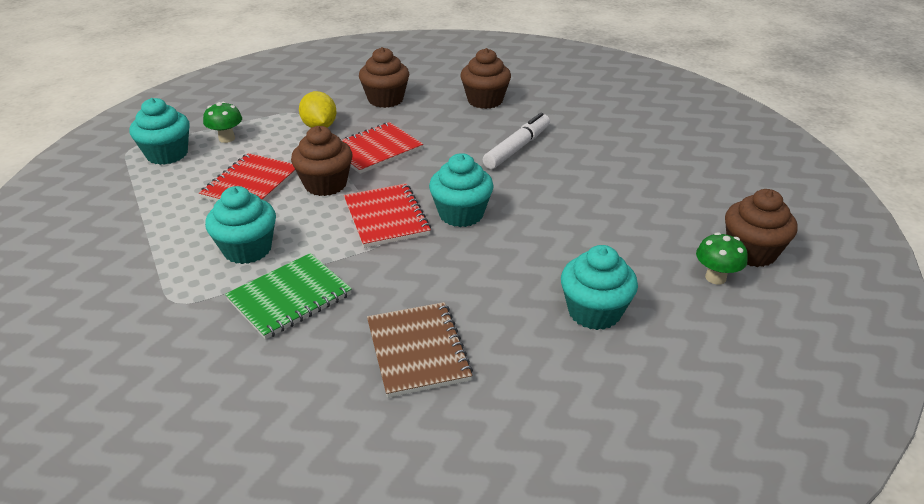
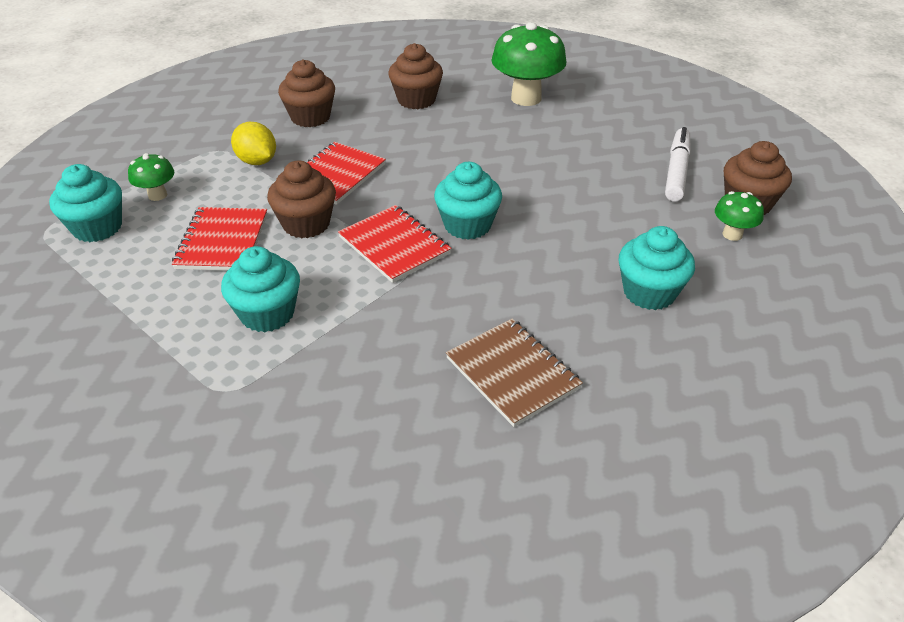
camera: 20 degrees left, 5 degrees up
(290, 297) = (349, 354): green notebook -> none
(517, 148) = (480, 145): white marker -> white marker (676, 171)
(586, 115) = (526, 98): none -> green mushroom

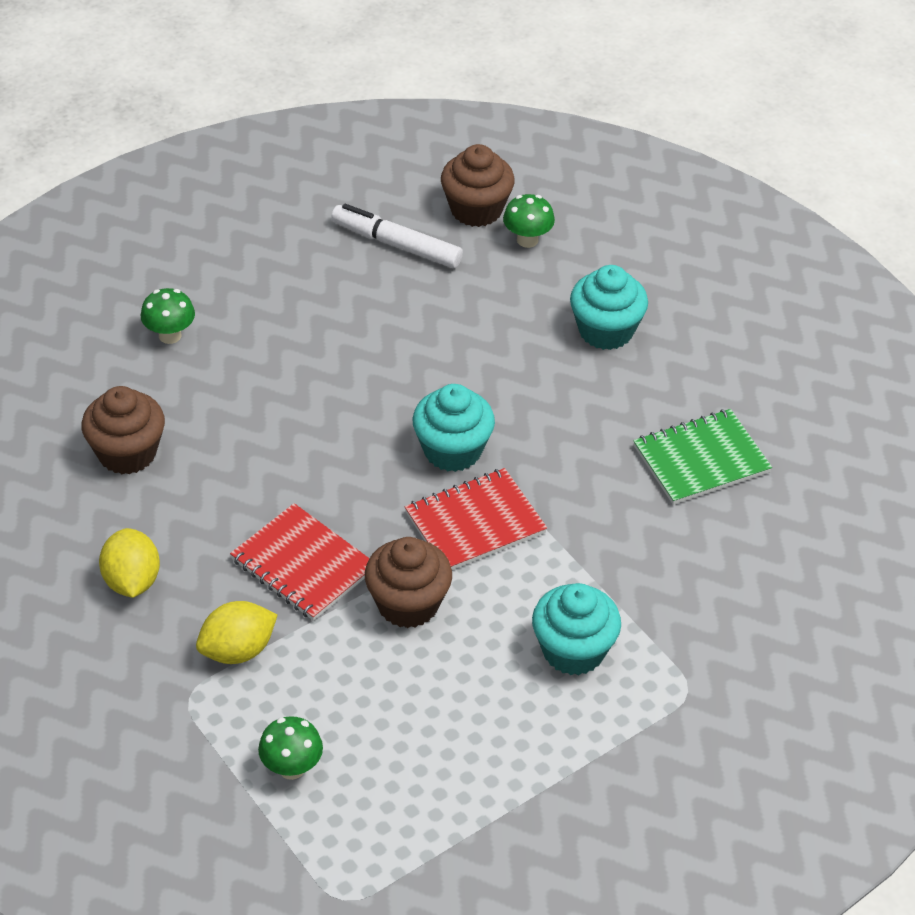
camera: 80 degrees left, 5 degrees up
(97, 228) = (354, 835): turquoise cupcake -> none
(222, 241) = (422, 692): red notebook -> none
(310, 117) = (132, 581): brown cupcake -> yellow lemon
(512, 373) = (701, 459): brown notebook -> green notebook
(526, 98) = (170, 335): green mushroom -> green mushroom, size x0.51

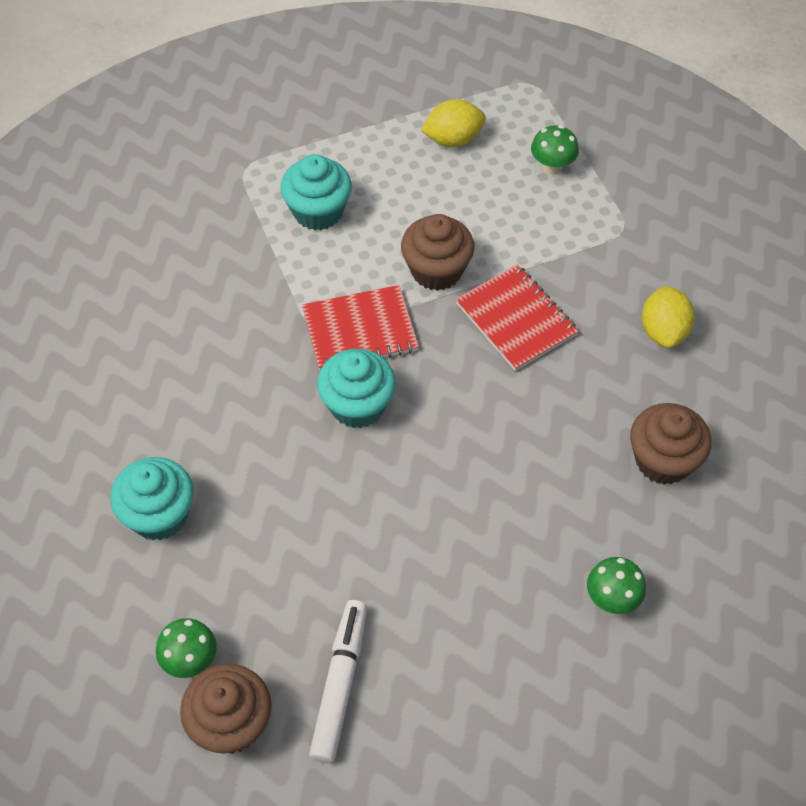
camera: 165 degrees left, 10 degrees up
(238, 650) = (581, 257): yellow lemon -> yellow lemon (453, 139)
(396, 245) = (340, 684): white marker -> white marker turned 120 degrees counterclockwise
(701, 459) = (138, 354): green notebook -> none

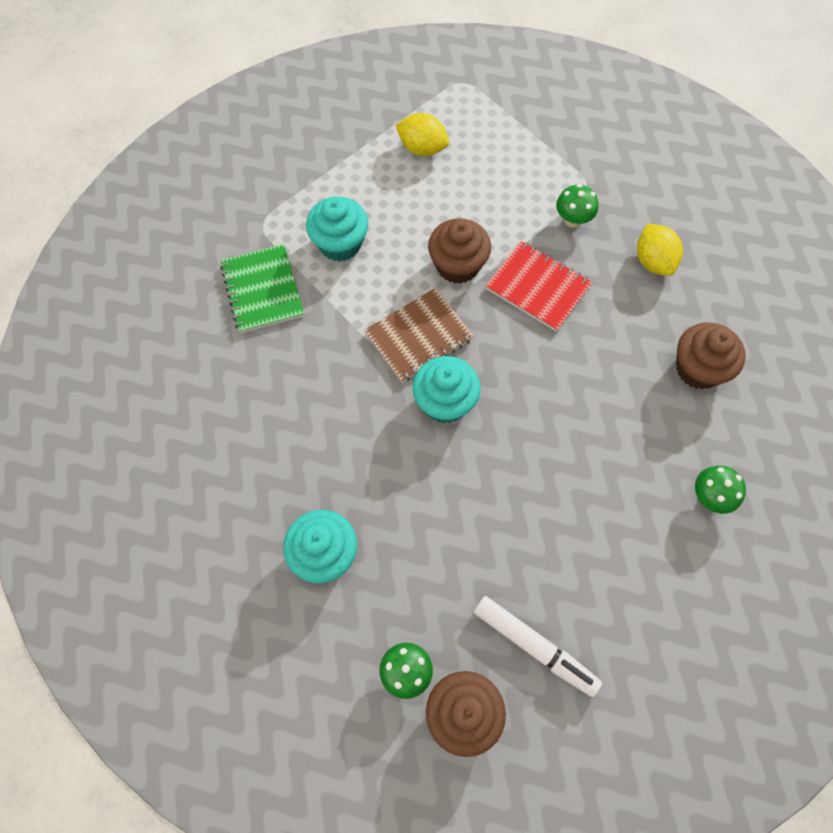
camera: 20 degrees left, 10 degrees up
(214, 234) = (262, 290): none -> green notebook
(340, 684) = (534, 646): white marker -> white marker turned 135 degrees clockwise
(360, 330) = (419, 336): red notebook -> brown notebook
(453, 139) = (422, 148): yellow lemon -> yellow lemon turned 60 degrees clockwise
(552, 167) = (510, 149): green mushroom -> green mushroom (572, 220)

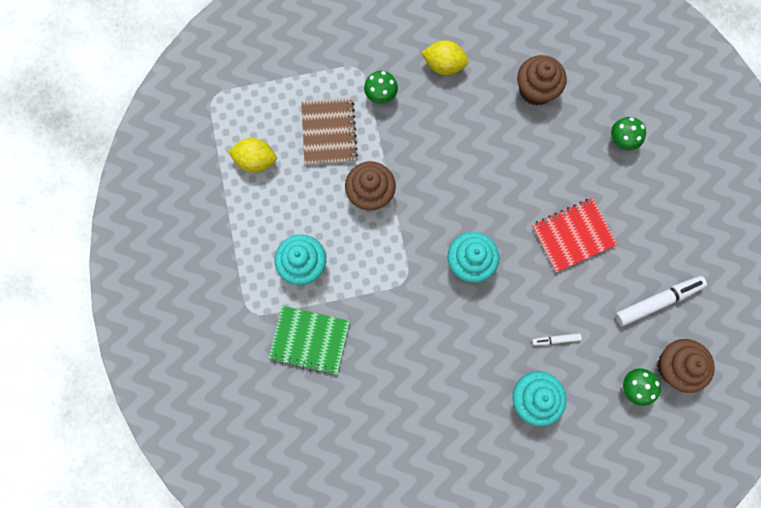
camera: 60 degrees left, 10 degrees up
(410, 544) = (555, 340): none -> white marker
(419, 336) = (411, 251): brown notebook -> brown notebook (329, 132)
(422, 148) = (255, 160): yellow lemon -> yellow lemon turned 45 degrees clockwise
(538, 287) = (419, 151): red notebook -> red notebook (573, 235)

